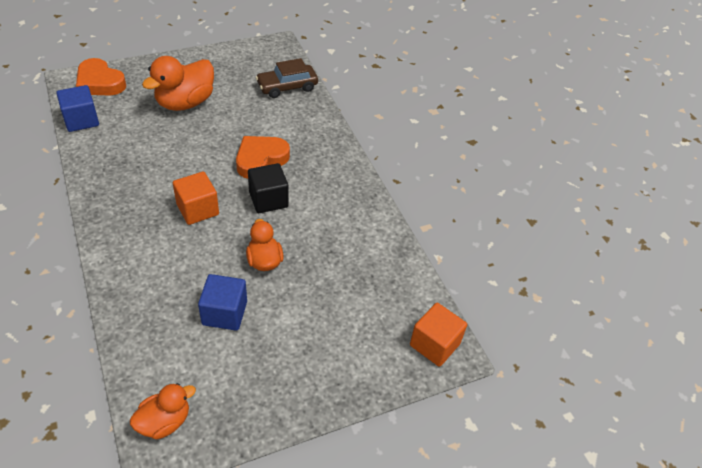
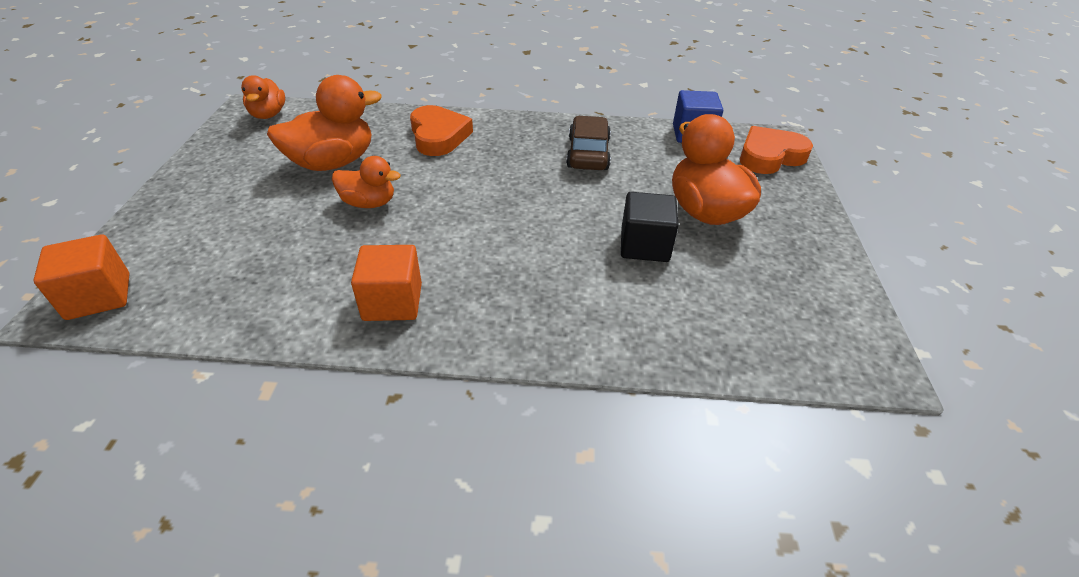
camera: 120 degrees right, 5 degrees down
(197, 209) = (488, 178): orange cube -> orange cube (392, 302)
(224, 313) = (333, 163): blue cube -> orange duck
(260, 159) = (544, 248): orange heart -> orange heart (438, 136)
(268, 199) = (461, 233): black cube -> black cube (644, 245)
(287, 87) = (720, 333): brown car -> brown car (588, 153)

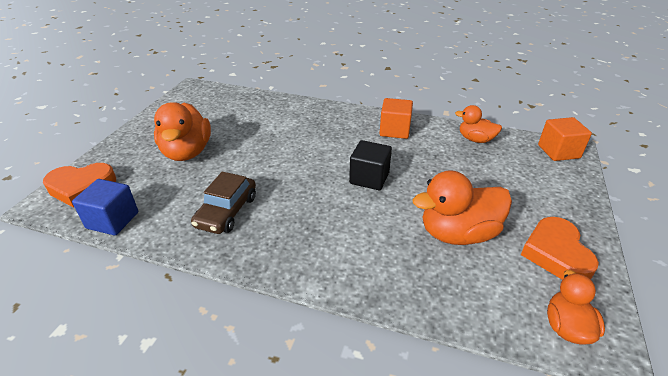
camera: 165 degrees left, 5 degrees down
(369, 203) = (417, 188): orange duck -> orange duck (475, 139)
(438, 136) = (358, 255): orange heart -> orange heart (556, 253)
(644, 245) = (244, 139): black cube -> black cube (369, 178)

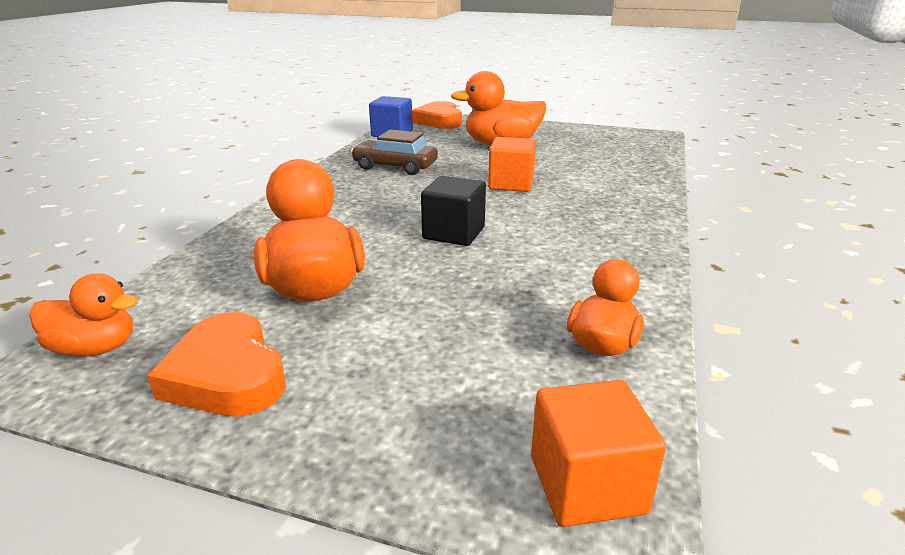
camera: 90 degrees right, 10 degrees down
(394, 130) = (602, 258): orange cube -> orange cube (511, 184)
(556, 253) = (227, 375): orange heart -> orange heart turned 120 degrees counterclockwise

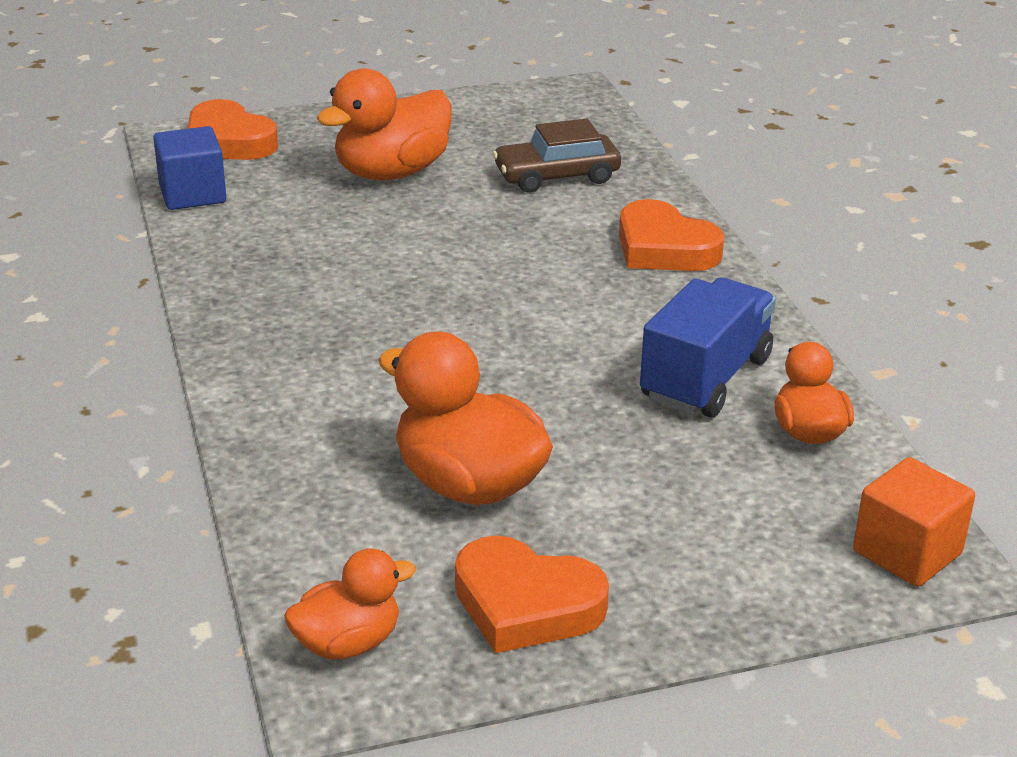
camera: 35 degrees left, 5 degrees up
(395, 166) = (296, 264): brown car -> brown car (557, 176)
(453, 233) = (521, 352): black cube -> none
(511, 184) = (492, 247): orange cube -> none
(560, 283) = (705, 378): none -> blue truck
(622, 209) = (664, 248): none -> orange heart

